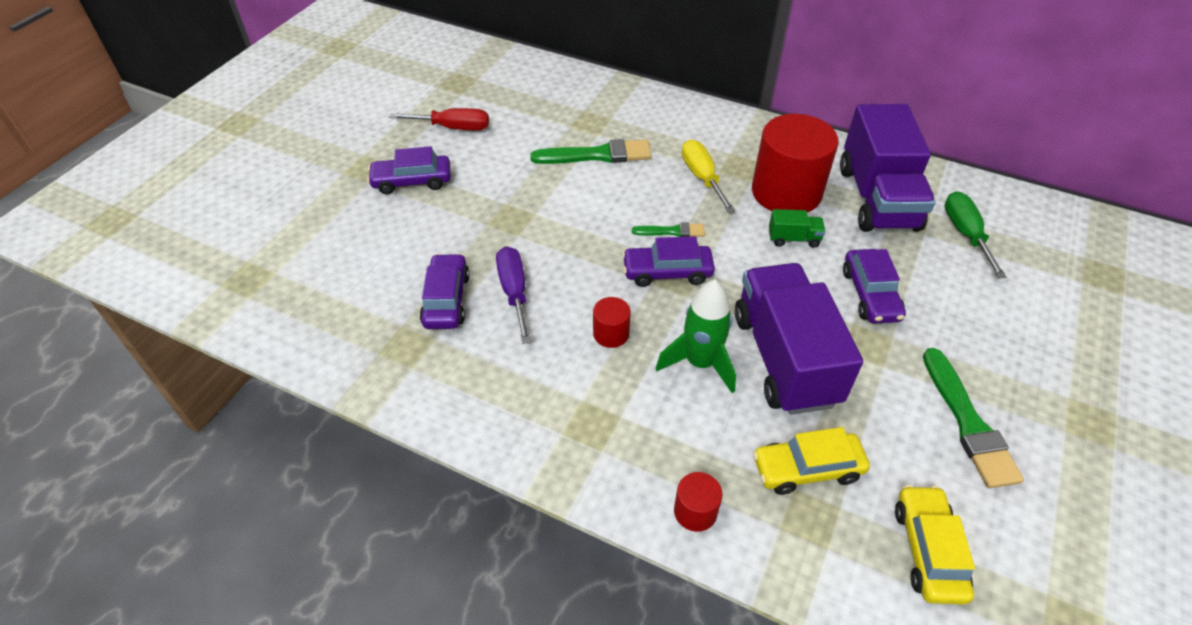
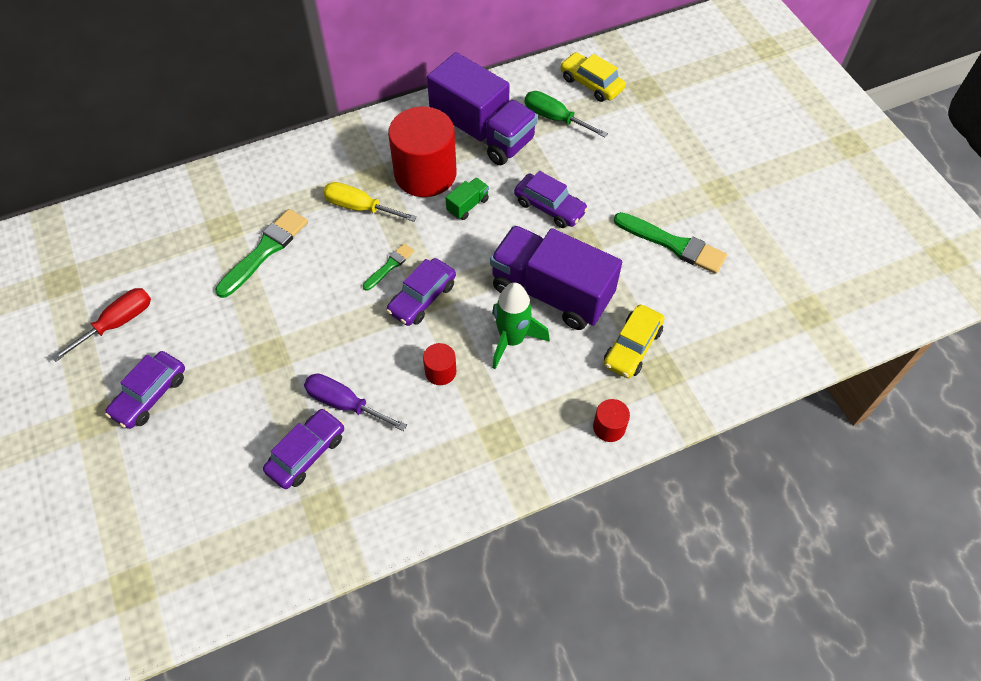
camera: 50 degrees left, 10 degrees up
(446, 300) = (307, 453): purple car -> purple car turned 90 degrees clockwise
(928, 550) = (724, 334): yellow car -> yellow car (591, 84)

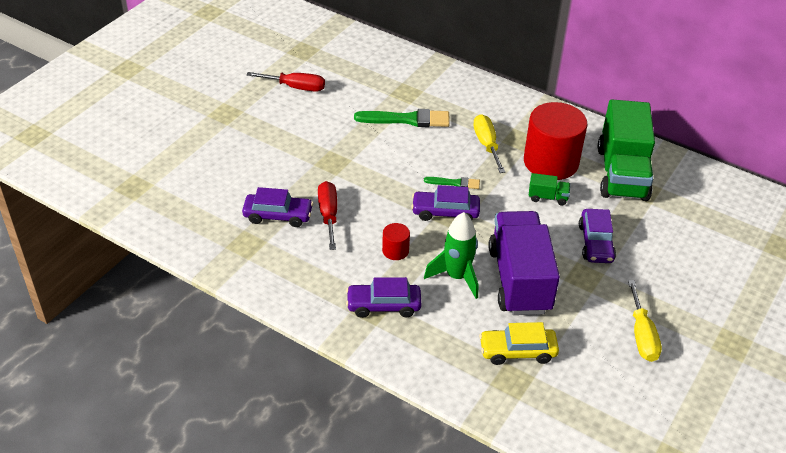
camera: 55 degrees right, 15 degrees down
(150, 395) = (260, 127): purple car -> purple car (383, 305)
(344, 403) = (328, 215): purple screwdriver -> red screwdriver
(482, 132) = (622, 173): purple truck -> green truck
(555, 118) = (683, 207): green screwdriver -> none
(591, 84) = (744, 212): yellow car -> none
(609, 427) = (434, 368): red cylinder -> none
(673, 244) = (642, 335): green brush -> yellow screwdriver

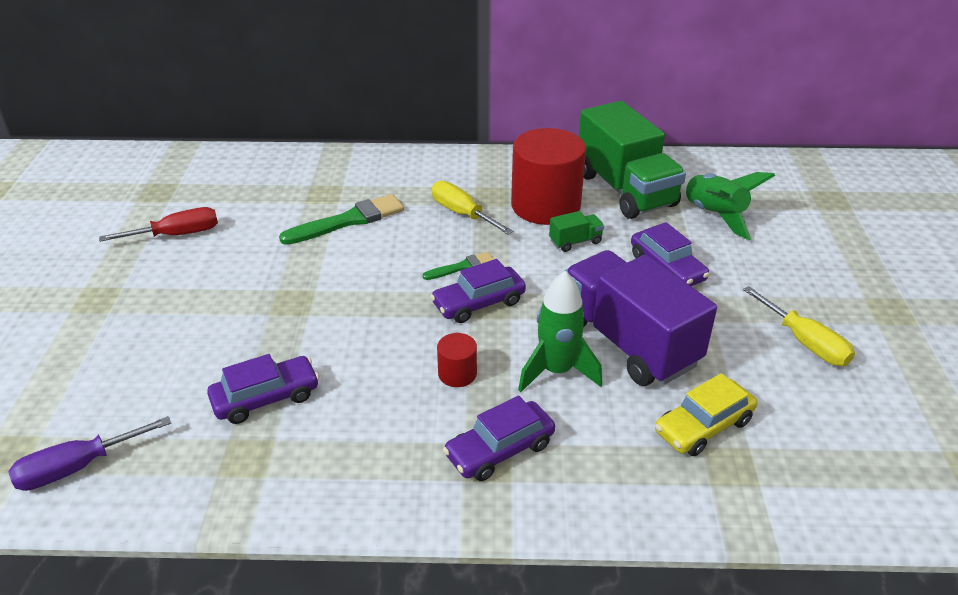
camera: 30 degrees left, 5 degrees down
(161, 210) = (77, 467): none -> purple screwdriver
(328, 215) = (336, 367): red screwdriver -> none
(671, 220) = (714, 215): none -> green rocket

